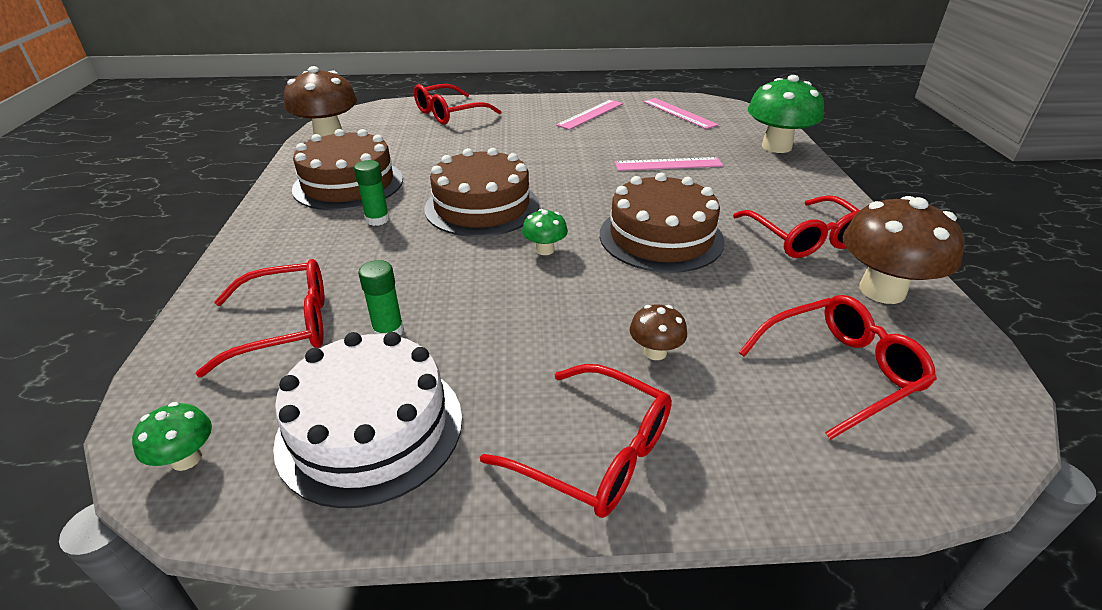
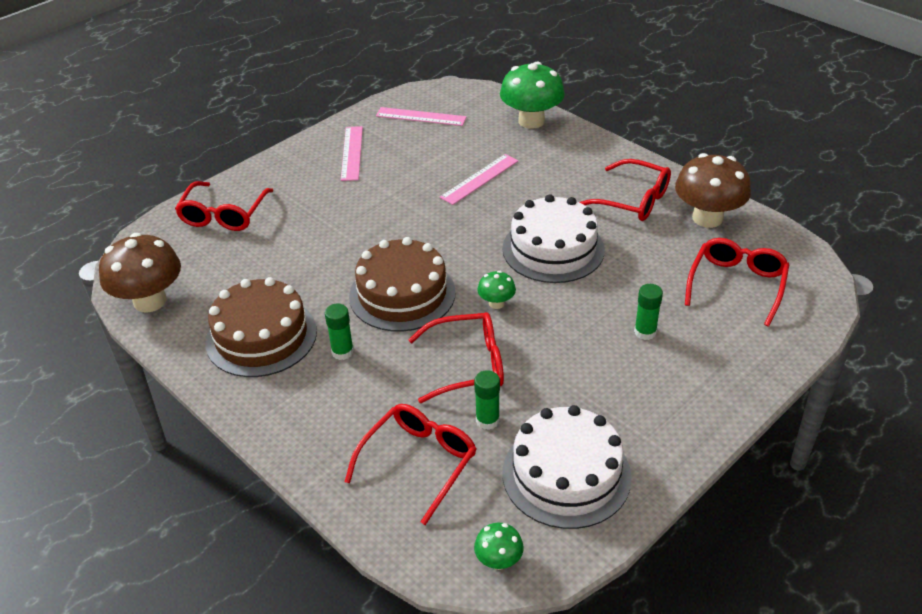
camera: 40 degrees left, 5 degrees up
(595, 453) = (684, 405): red glasses -> red glasses (468, 364)
(655, 352) = (645, 332): brown mushroom -> green glue stick
(661, 237) = (553, 249): brown cake -> white cake

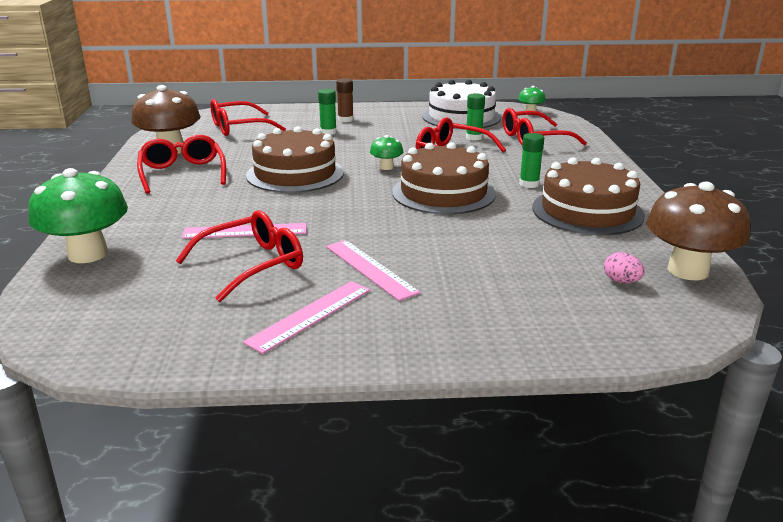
camera: 140 degrees left, 15 degrees down
(193, 266) = (621, 281): none -> pink egg
(224, 215) = (547, 316): red glasses -> red glasses (252, 265)
(421, 117) = (160, 318): pink ruler -> pink ruler (370, 269)
(553, 249) = (295, 174): white cake -> brown cake
(676, 372) = (345, 120): none -> brown glue stick

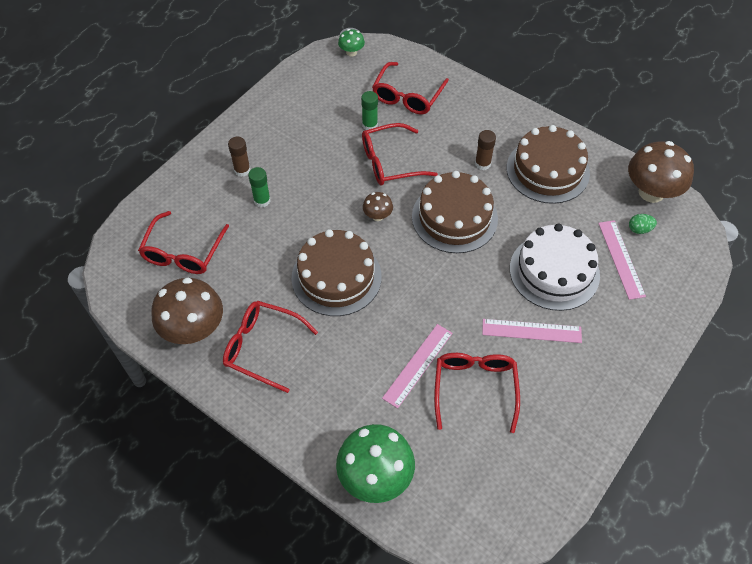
camera: 50 degrees left, 30 degrees up
(310, 315) = (564, 395): pink ruler -> pink ruler (621, 259)
(386, 167) = (377, 216): green mushroom -> brown mushroom
(461, 117) = (317, 98): white cake -> white cake (554, 271)
(529, 184) = (482, 164): green glue stick -> brown glue stick
(621, 281) = (639, 229): pink egg -> green egg

